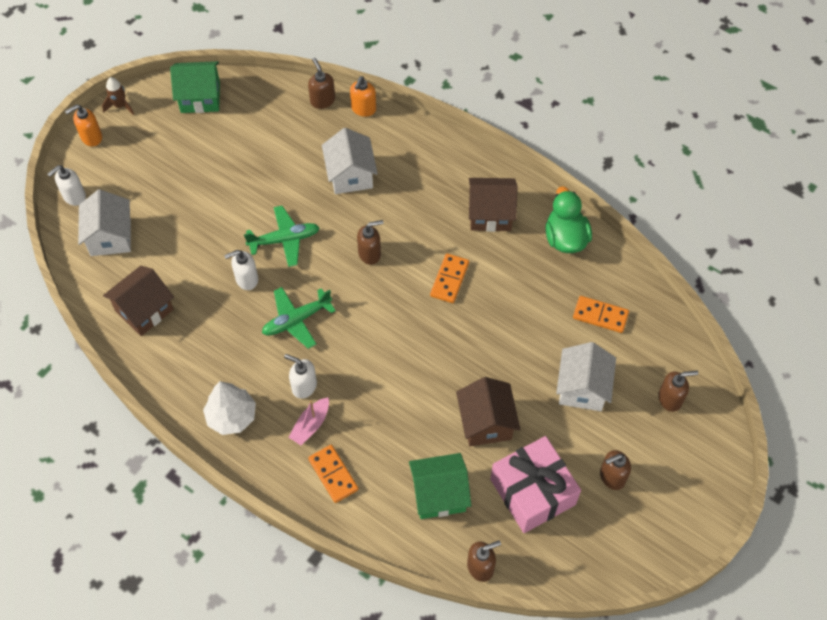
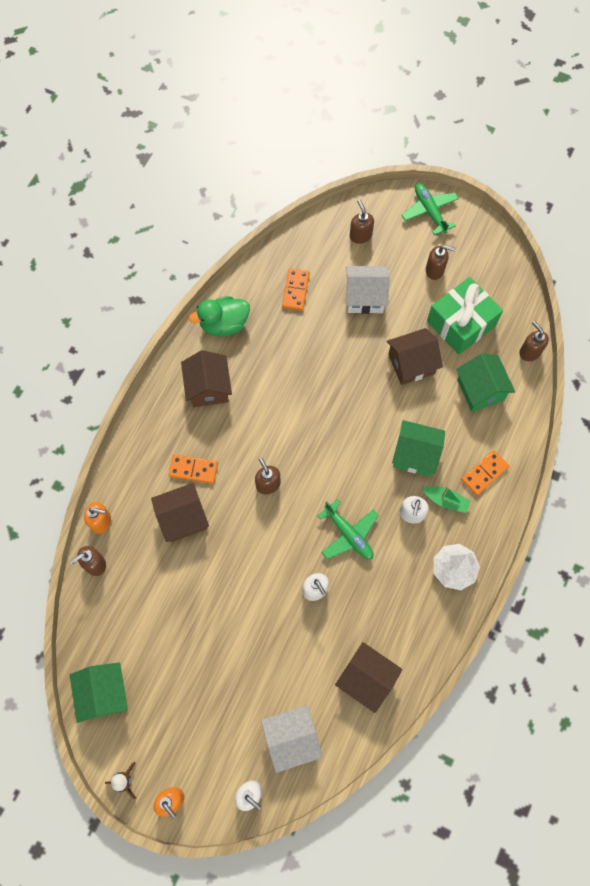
camera: 100 degrees left, 10 degrees up
(284, 240) = (266, 564): green plane -> green plane (429, 211)
(310, 425) = (446, 500): pink boat -> green boat
(350, 175) = (183, 518): white house -> brown house
(372, 404) = (415, 455): none -> green house
(449, 279) = (282, 411): orange domino -> orange domino (193, 469)
(532, 492) = (461, 323): pink gift -> green gift
(612, 477) = (435, 270): brown soap dispenser -> brown soap dispenser turned 45 degrees counterclockwise

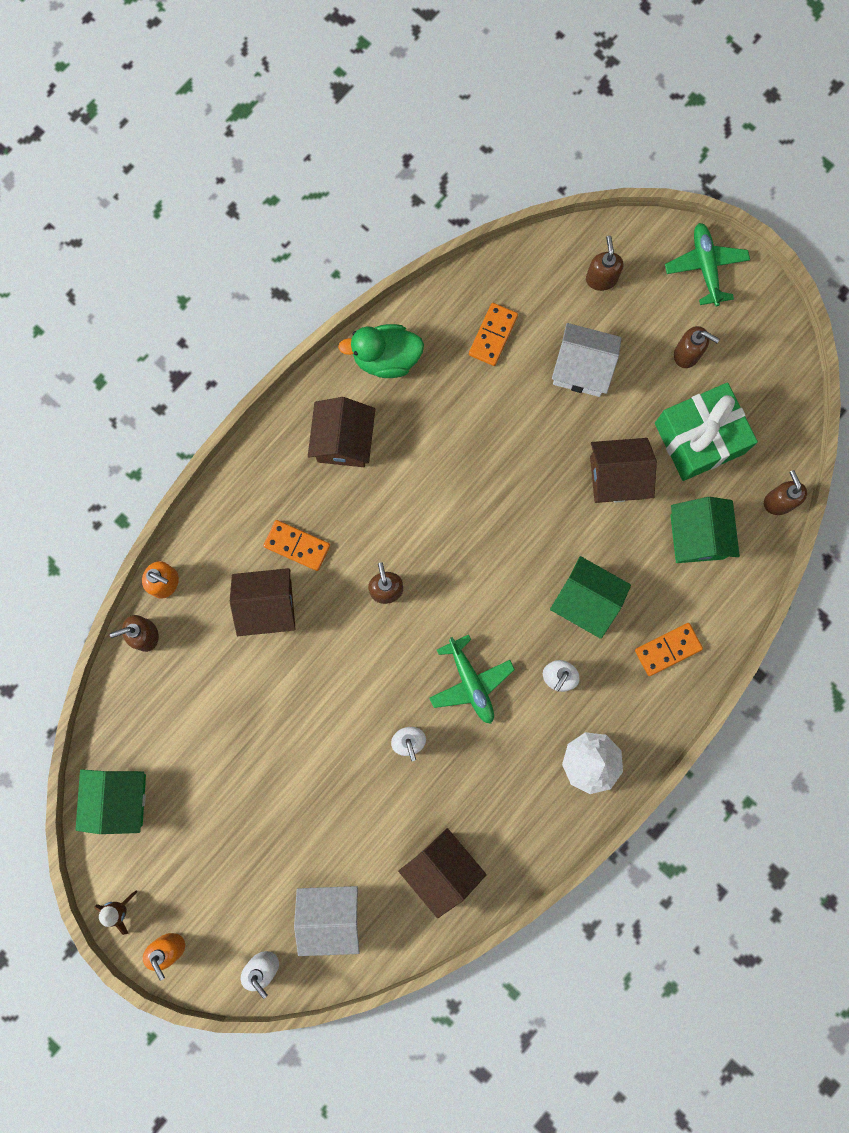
camera: 15 degrees right, 10 degrees up
(446, 500) = (607, 672): green boat -> none

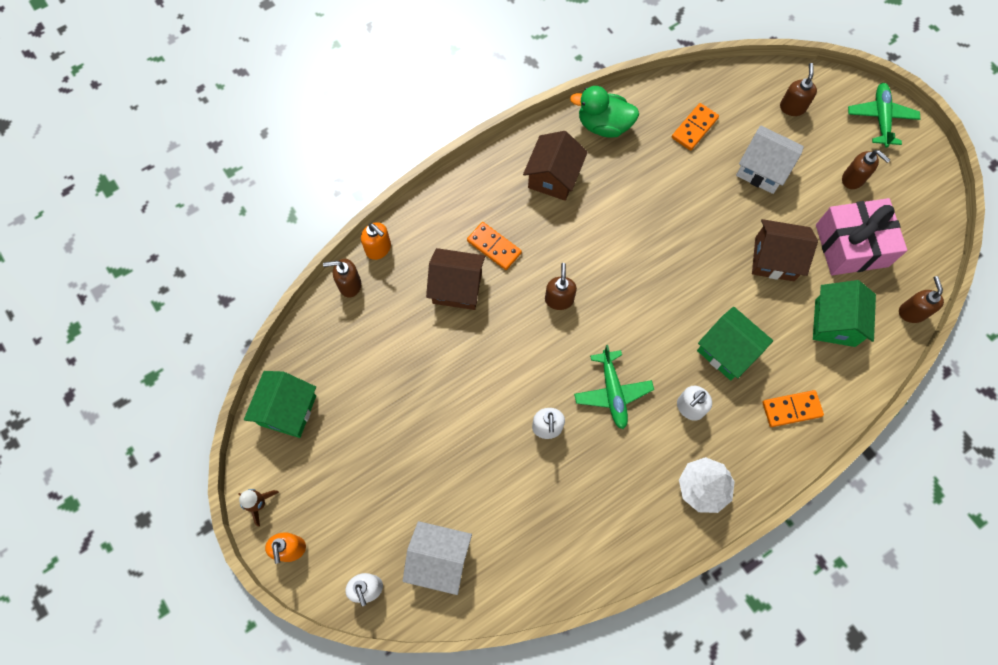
camera: 15 degrees right, 10 degrees down
(441, 868) = (548, 545): brown house -> none
(699, 438) = (851, 245): green gift -> pink gift

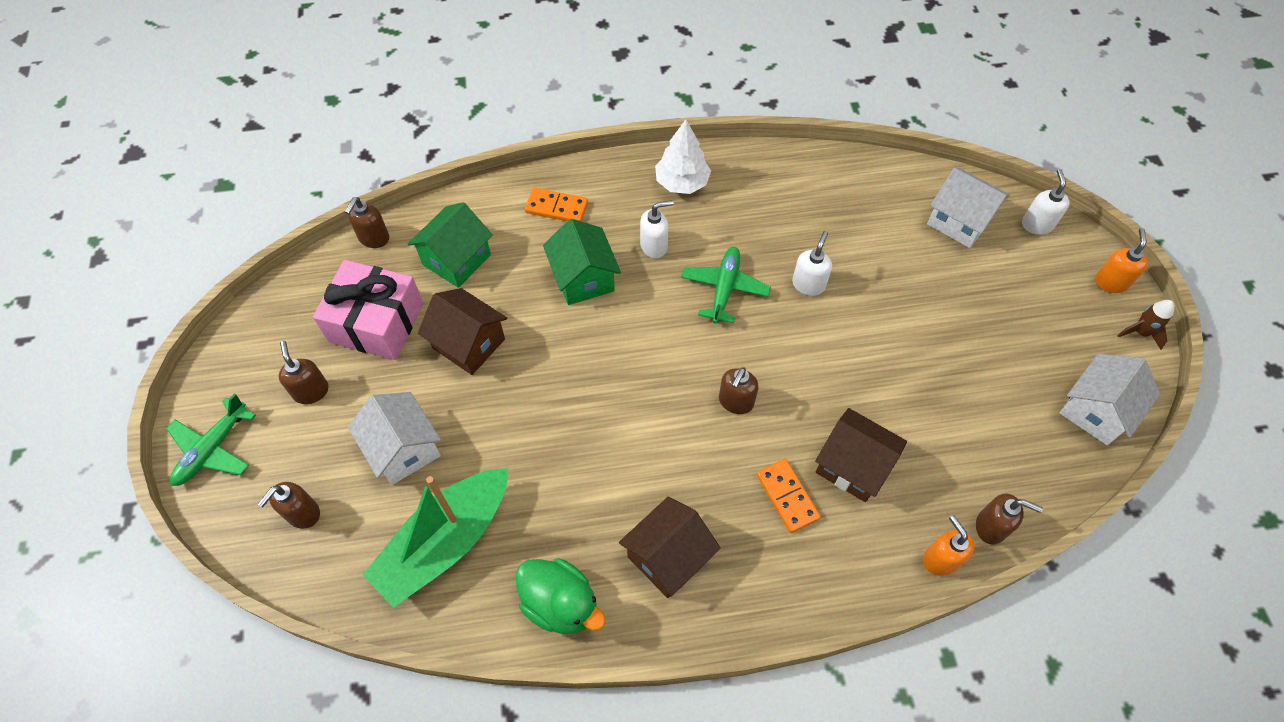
camera: 155 degrees left, 10 degrees down
(288, 410) = (1096, 411): green house -> white house
(694, 128) = (445, 542): orange domino -> green boat

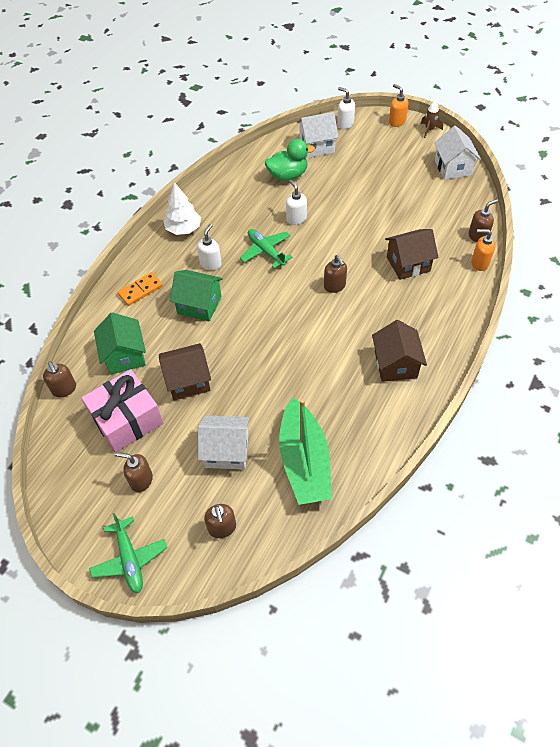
camera: 50 degrees left, 5 degrees down
(561, 604) = (384, 426): green duck -> green duck (288, 175)
(787, 496) = (403, 298): orange domino -> none

